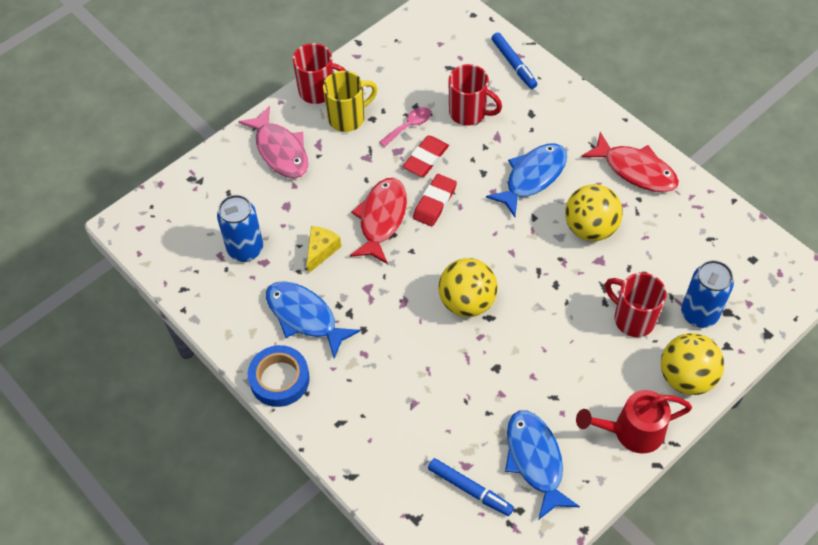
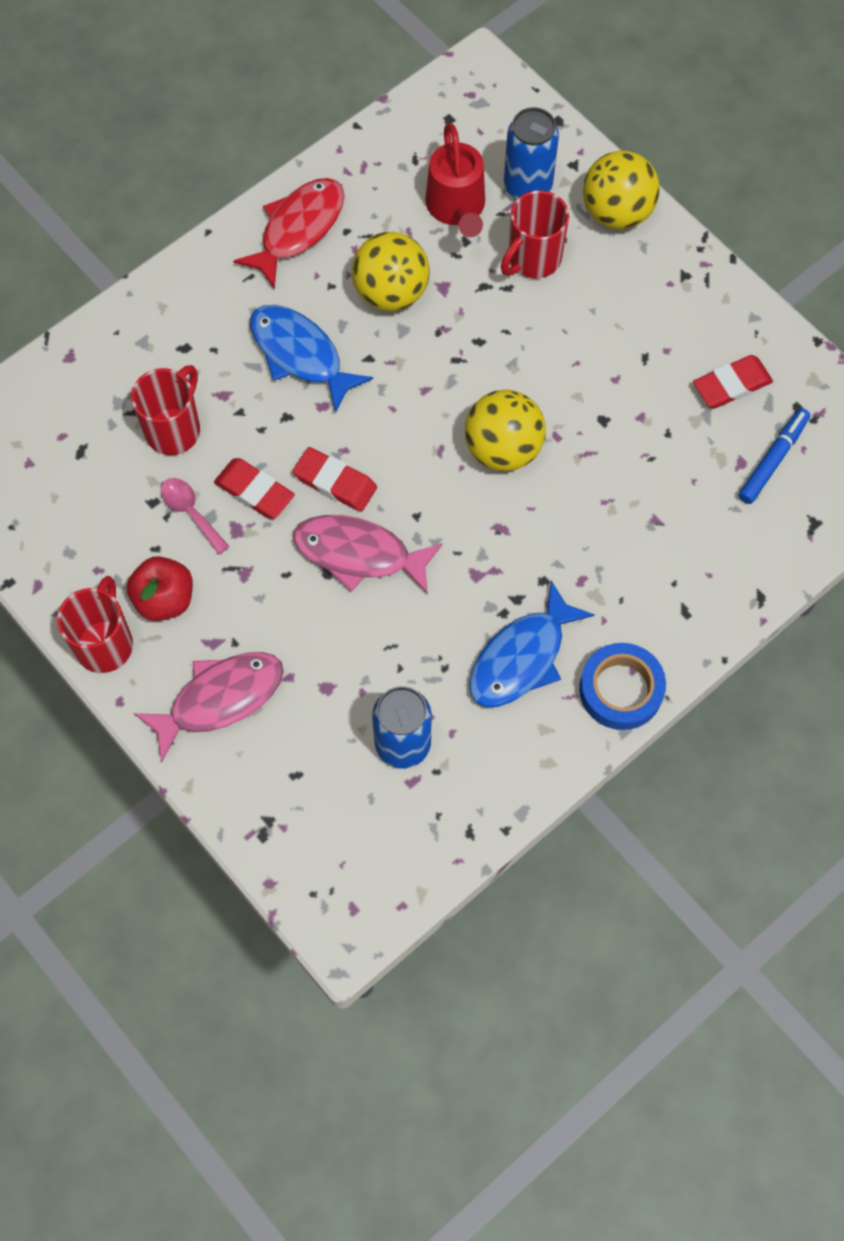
camera: 90 degrees left, 10 degrees up
(321, 251) = (411, 636): yellow cheese -> none
(348, 118) = (164, 599): yellow mug -> red apple
(381, 219) = (359, 554): red fish -> pink fish
(513, 64) = (86, 363): blue marker -> none
(535, 460) = (732, 385): blue fish -> red eraser
(631, 431) = (691, 278): red watering can -> red watering can (457, 209)

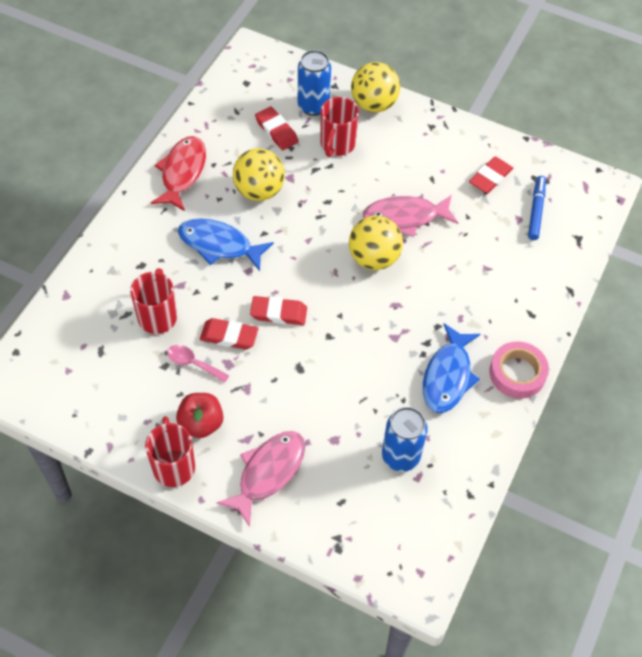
camera: 25 degrees left, 10 degrees down
(359, 554) = (315, 351): pink fish -> pink fish (405, 217)
(457, 209) = (276, 131): red watering can -> red eraser
(621, 690) = (517, 373): blue tape -> pink tape

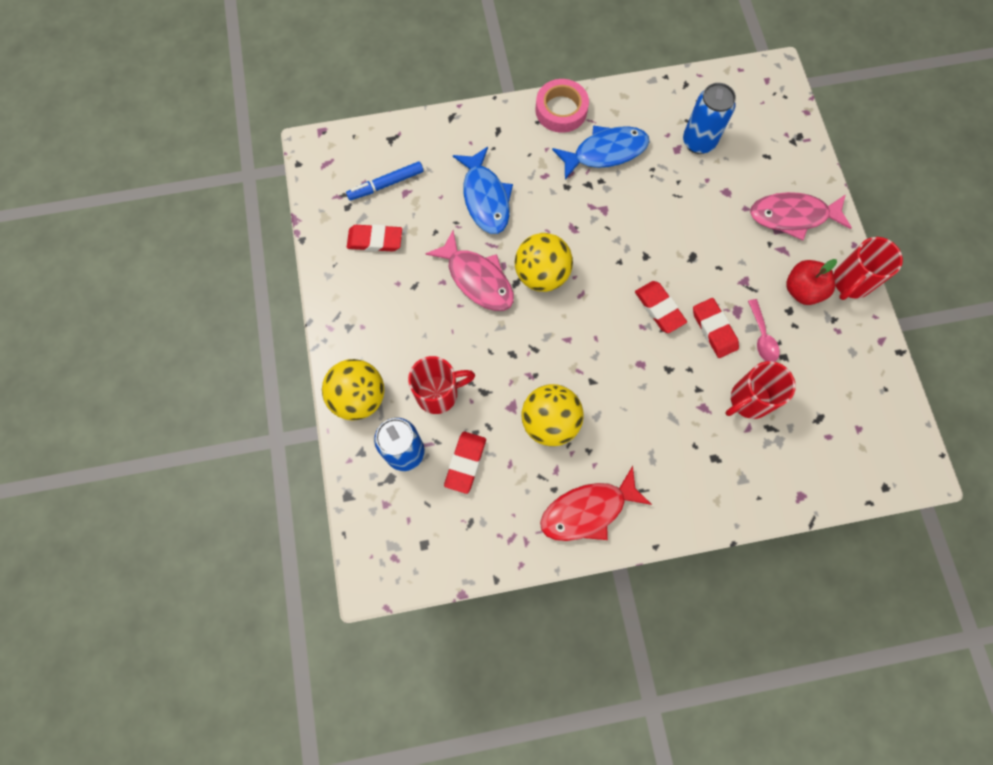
camera: 125 degrees left, 15 degrees up
(219, 245) = (637, 409): blue fish -> blue fish (485, 198)

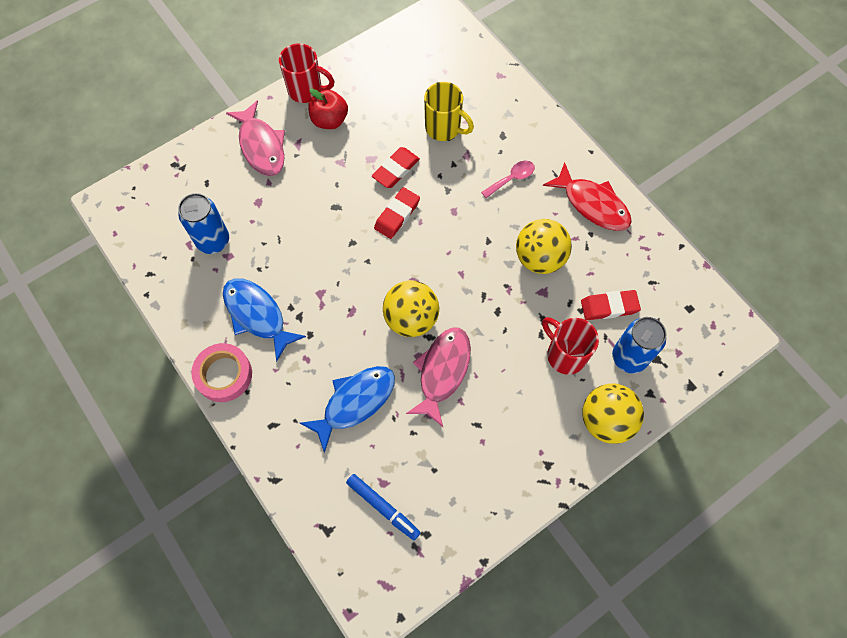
camera: 115 degrees left, 5 degrees down
(375, 240) = (449, 486): red eraser -> none
(748, 400) = (444, 128): red mug -> yellow mug
(762, 337) = (385, 135): pink spoon -> pink spoon (511, 178)

